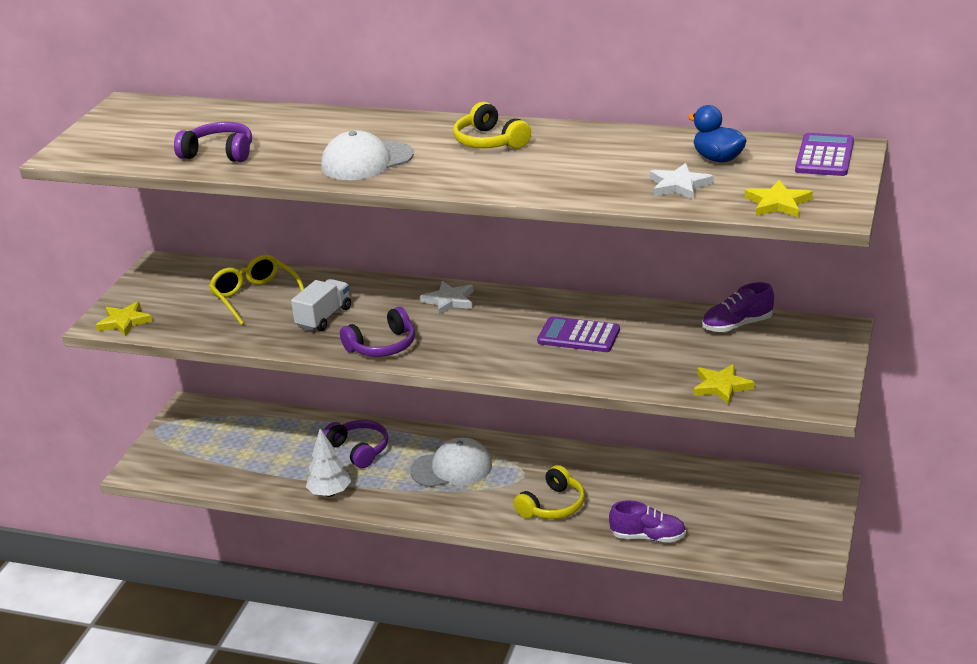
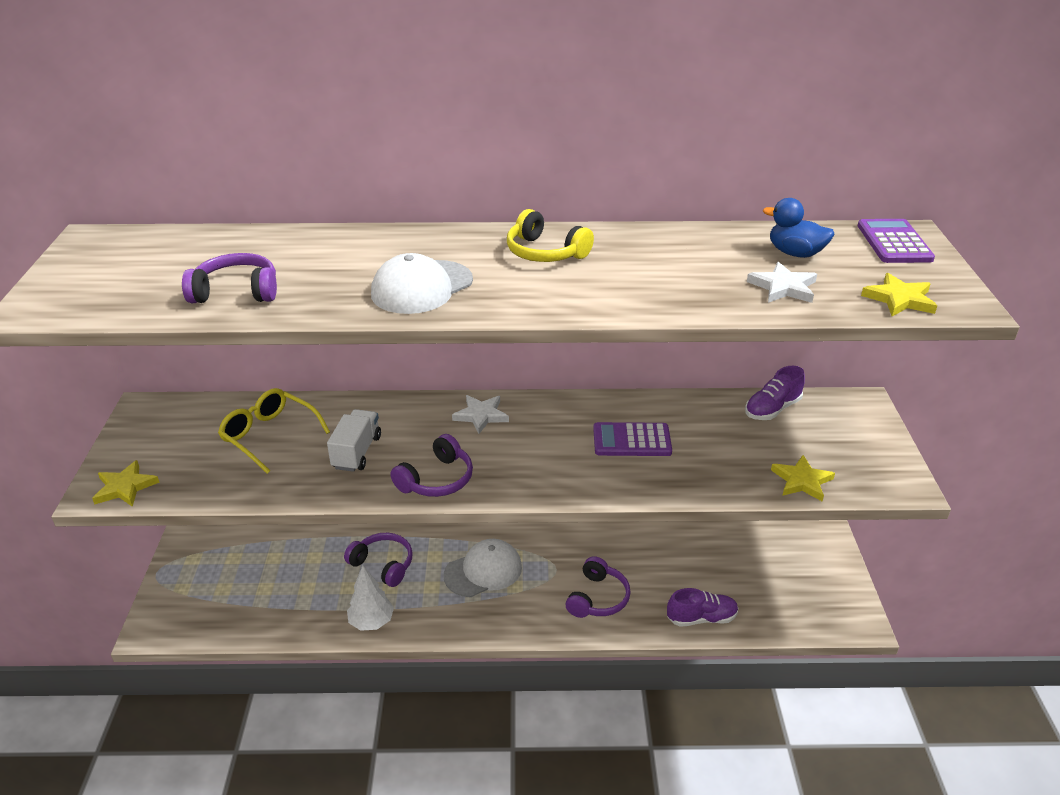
camera: 20 degrees left, 5 degrees up
(553, 506) = (598, 598): yellow headphones -> purple headphones

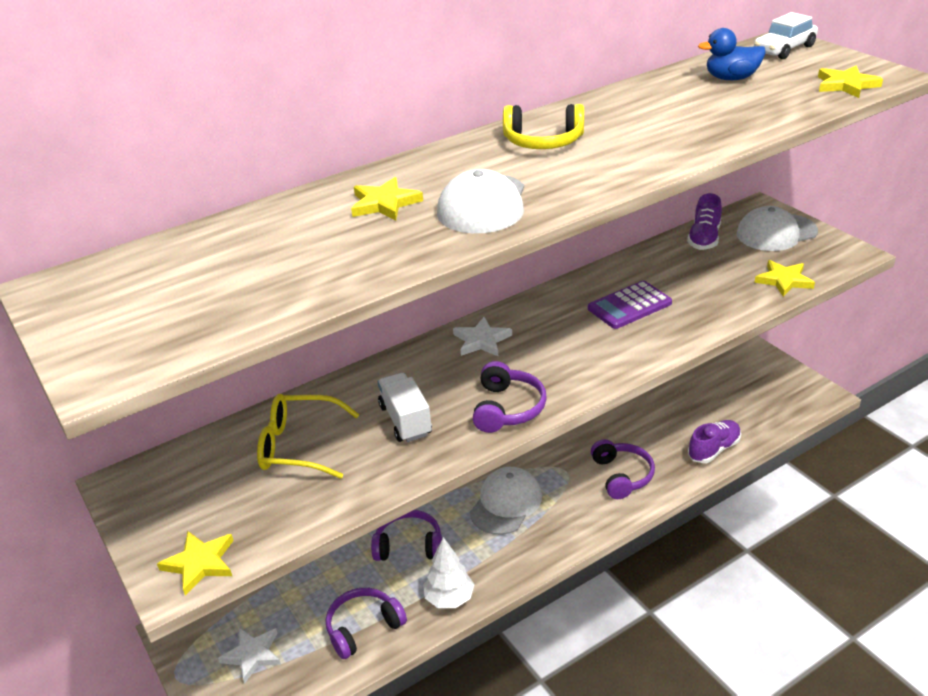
camera: 30 degrees left, 0 degrees up
(236, 292) = (309, 272): purple headphones -> purple headphones (363, 627)
(359, 259) = (384, 203): none -> yellow star
(783, 287) = (760, 104): white star -> white star (252, 655)
(850, 433) = (776, 233): none -> white cap
(894, 242) = (784, 49): purple calculator -> white car

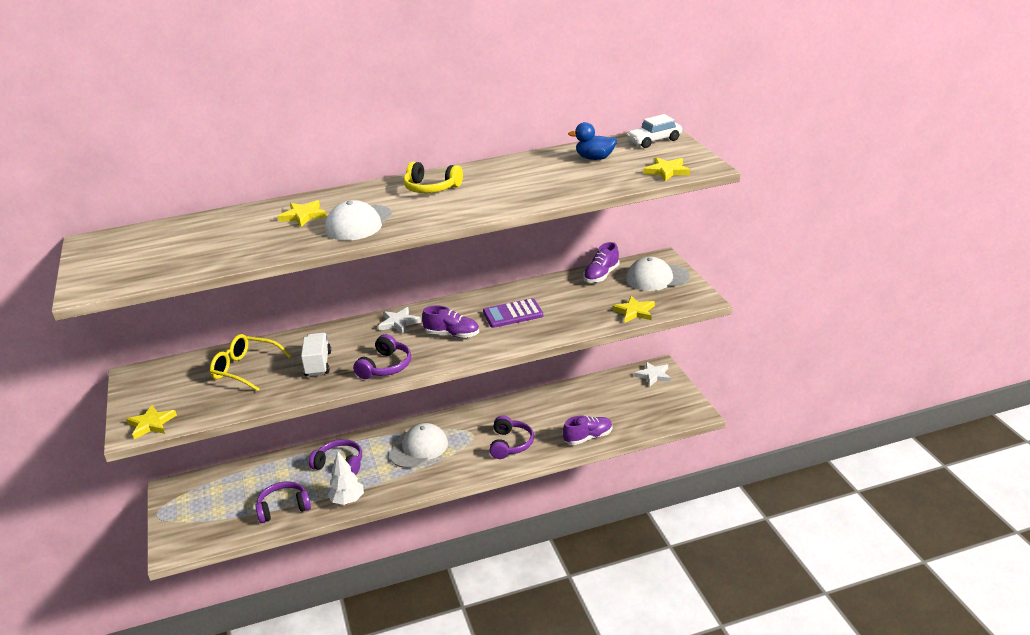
camera: 15 degrees right, 5 degrees down
(252, 655) = (208, 511): white star -> white star (653, 375)
(568, 347) = (452, 335): none -> purple shoe

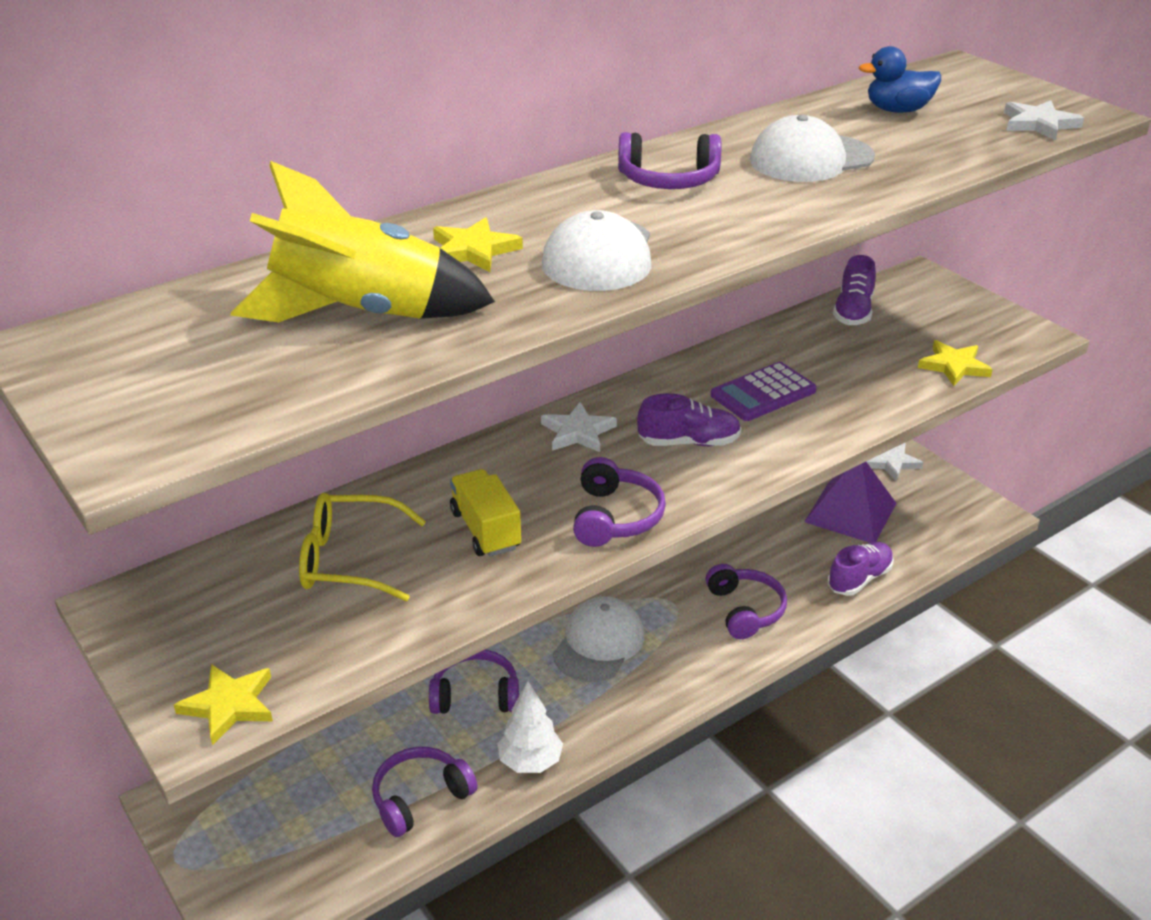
camera: 20 degrees left, 5 degrees up
(226, 241) = (360, 314): none -> yellow rocket
(318, 364) = (485, 530): white truck -> yellow truck
(431, 188) = (668, 180): yellow headphones -> purple headphones
(608, 400) = (850, 512): none -> purple pyramid
(654, 141) = (960, 77): white car -> none
(657, 278) = (942, 307): white cap -> white cap (811, 159)
(667, 171) = (1039, 124): yellow star -> white star

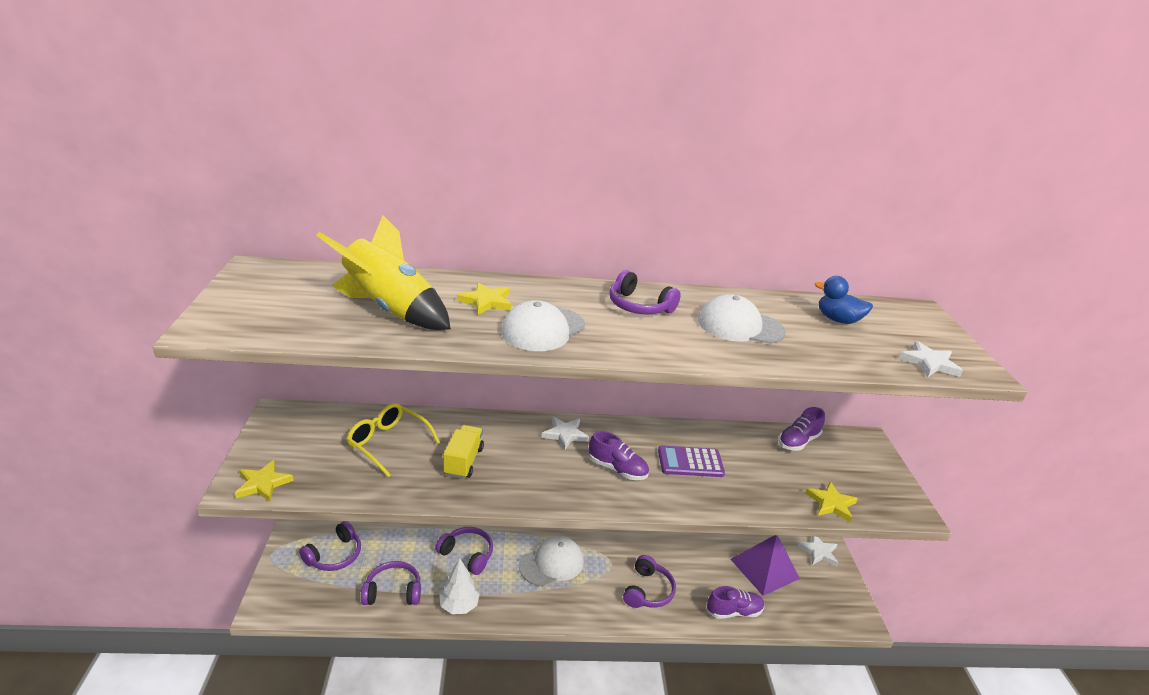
camera: 30 degrees right, 5 degrees down
(615, 517) = (533, 489): purple headphones -> purple headphones (335, 555)

